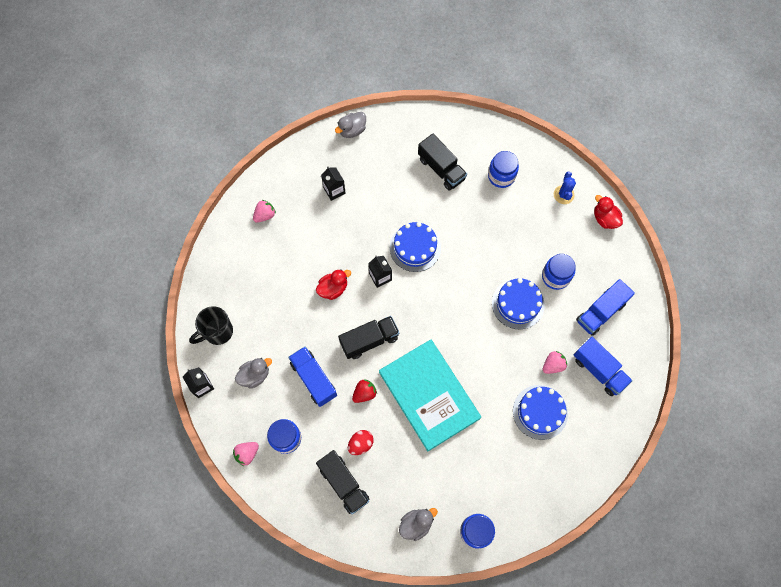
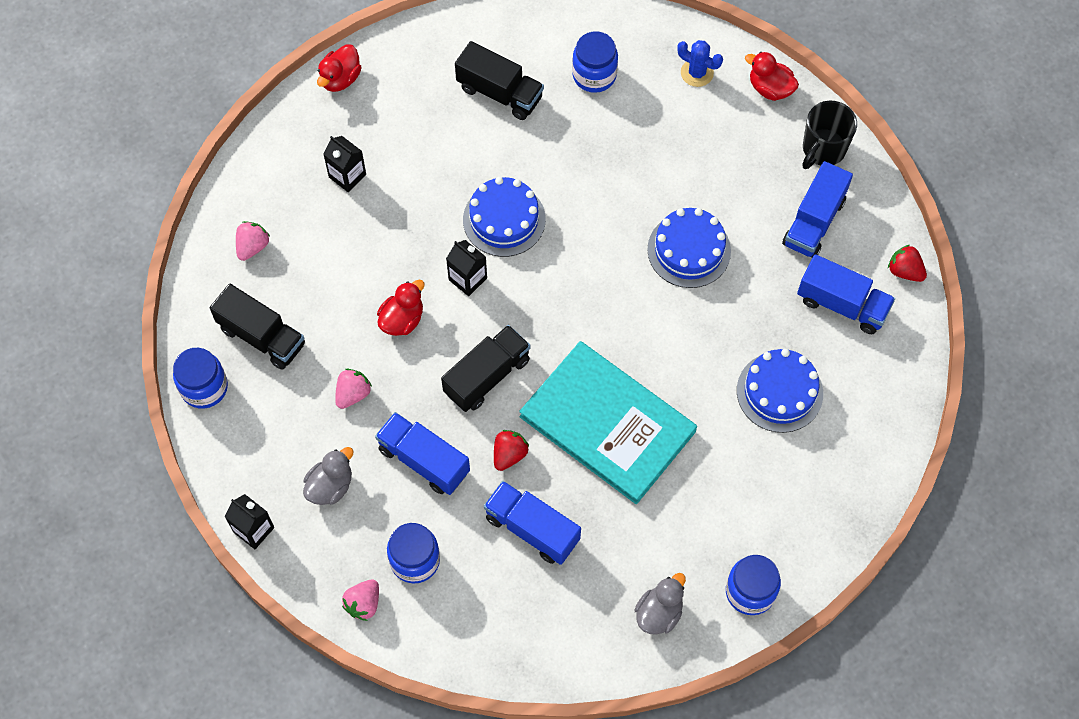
camera: 20 degrees left, 5 degrees down
(217, 332) = (246, 442): black mug -> black mug (823, 149)
(344, 483) = (528, 594): black truck -> black truck (262, 336)
(352, 130) = (340, 79): grey duck -> red duck
(360, 444) = (532, 529): red egg -> blue truck
(553, 365) = (773, 320): pink strawberry -> pink strawberry (353, 394)
(555, 276) = (729, 193): blue jar -> blue jar (204, 387)
(563, 195) = (697, 73): blue cactus -> blue cactus turned 45 degrees counterclockwise
(645, 362) = (904, 271): none -> red strawberry

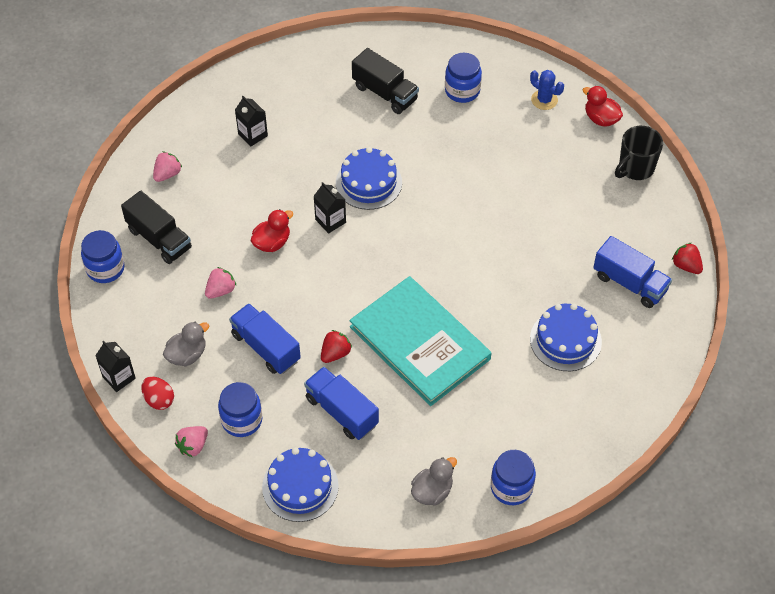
camera: 10 degrees right, 10 degrees down
(309, 550) = (159, 400): none -> red egg
(340, 79) = (263, 67): red duck -> none
(487, 376) = (330, 293): black truck -> none
(689, 250) = (512, 225): blue cake -> blue cake (300, 486)
(814, 222) = (618, 219): blue truck -> none

